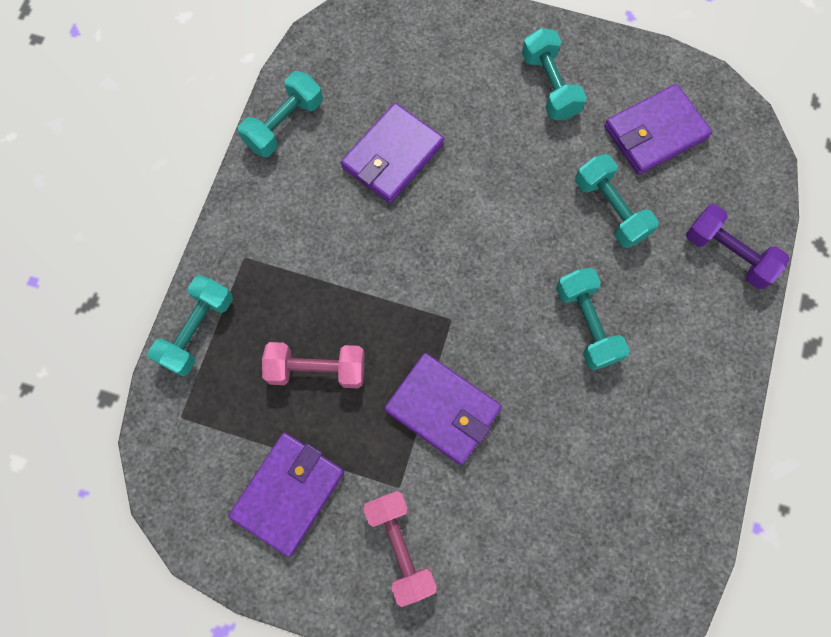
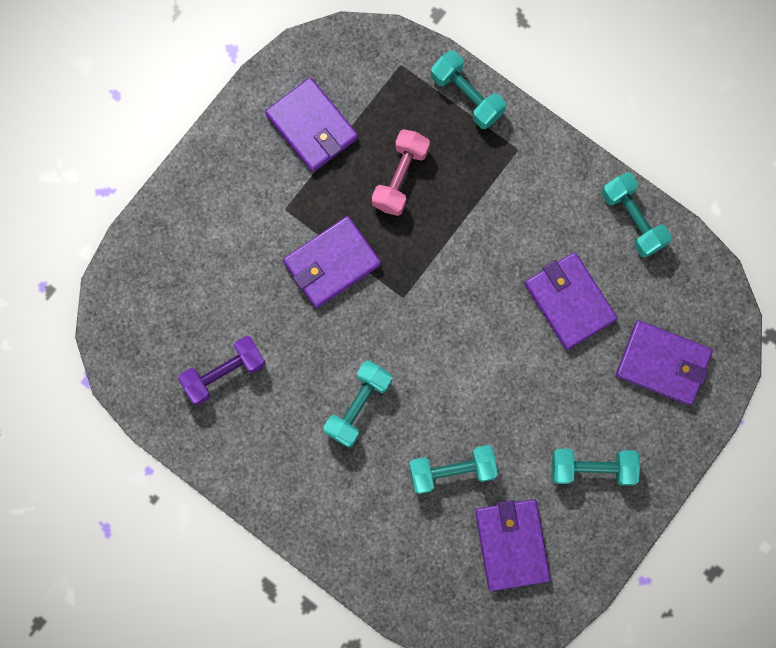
camera: 110 degrees right, 5 degrees up
(400, 546) = (241, 195): pink dumbbell -> none
(422, 56) = (662, 364): none -> purple wallet
(586, 324) = (358, 406): turquoise dumbbell -> turquoise dumbbell turned 60 degrees counterclockwise
(727, 254) = (375, 555): purple dumbbell -> purple dumbbell (224, 373)

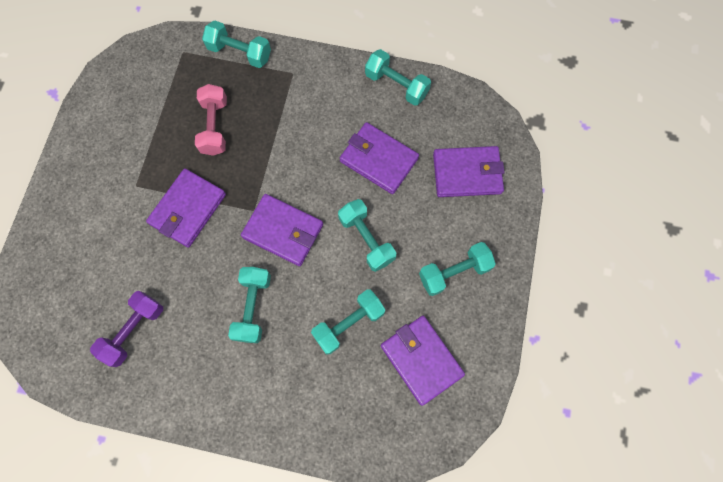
camera: 25 degrees left, 5 degrees down
(312, 127) = (133, 119): purple wallet -> purple wallet (283, 231)
(513, 387) = (366, 239): none -> turquoise dumbbell

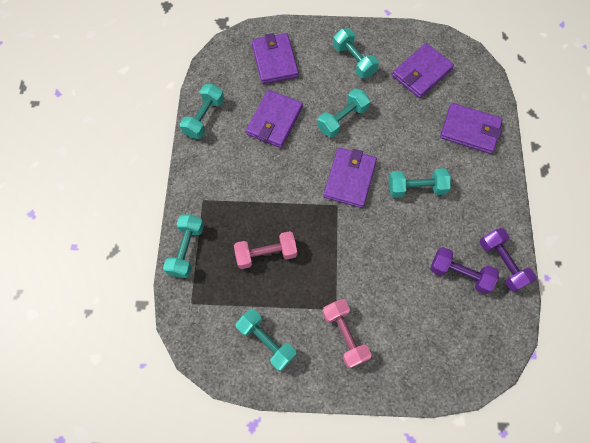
camera: 100 degrees left, 5 degrees down
(106, 189) = (344, 335): none -> pink dumbbell
(132, 386) = (502, 263): none -> purple dumbbell
(188, 209) = (347, 257): purple wallet -> purple wallet (469, 130)
(348, 323) = (409, 121): turquoise dumbbell -> turquoise dumbbell (266, 341)

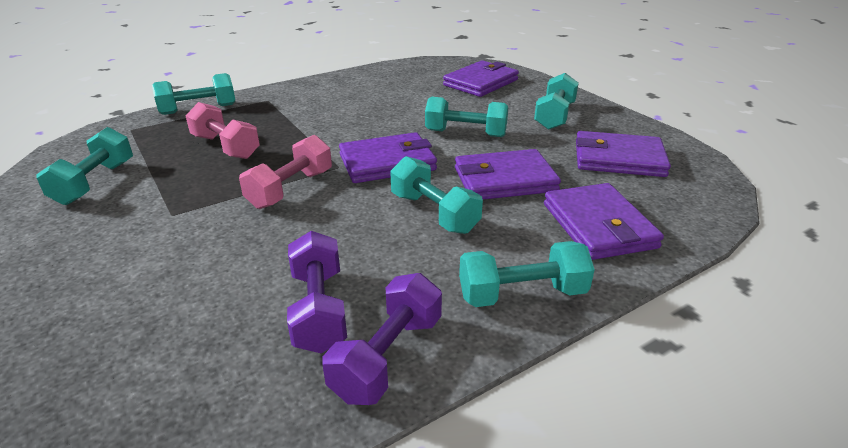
camera: 55 degrees right, 35 degrees down
(204, 117) = (365, 75): turquoise dumbbell -> turquoise dumbbell (522, 294)
(274, 120) = (408, 102): purple wallet -> purple wallet (505, 180)
(344, 335) = (129, 235): pink dumbbell -> pink dumbbell (290, 189)

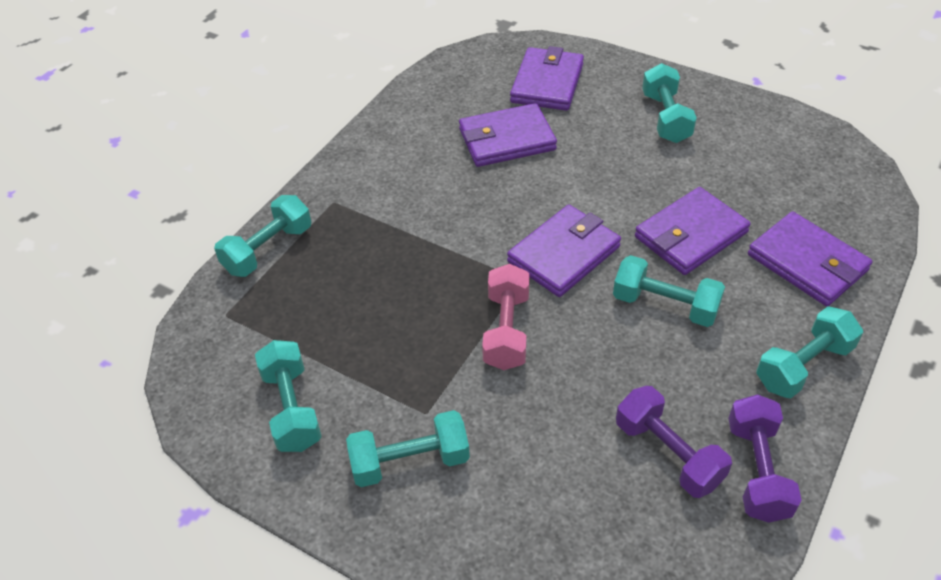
camera: 25 degrees left, 15 degrees up
(226, 147) = (373, 298): pink dumbbell -> none
(465, 133) = (601, 179): turquoise dumbbell -> turquoise dumbbell (410, 461)
(618, 159) = (767, 164): purple wallet -> purple wallet (507, 139)

